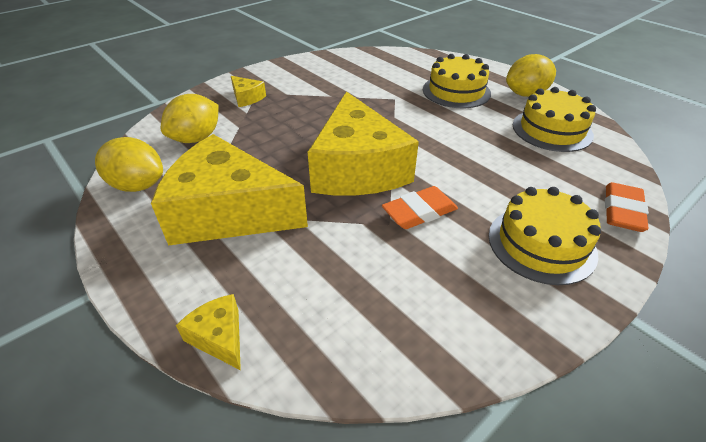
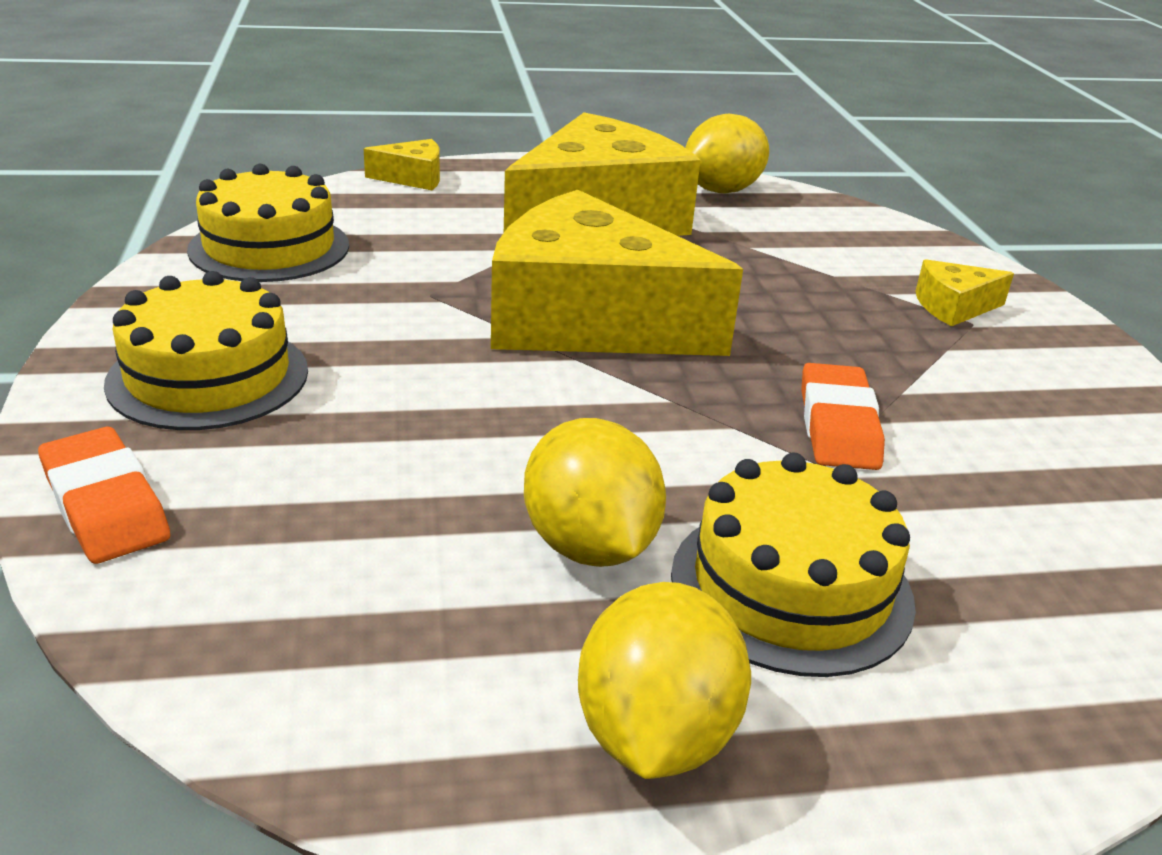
camera: 120 degrees right, 10 degrees down
(196, 138) = (819, 240): yellow lemon -> yellow lemon (589, 545)
(419, 212) = (417, 322): orange eraser -> orange eraser (838, 425)
(552, 130) = (424, 628): yellow cake -> yellow cake (269, 247)

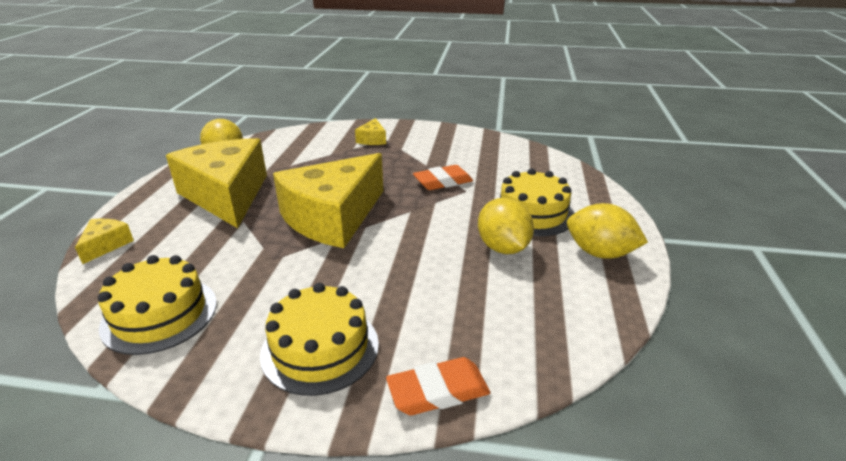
camera: 70 degrees left, 0 degrees up
(589, 545) = (503, 248): yellow lemon -> yellow lemon turned 75 degrees clockwise
(838, 425) = (443, 182): orange eraser -> orange eraser turned 45 degrees counterclockwise

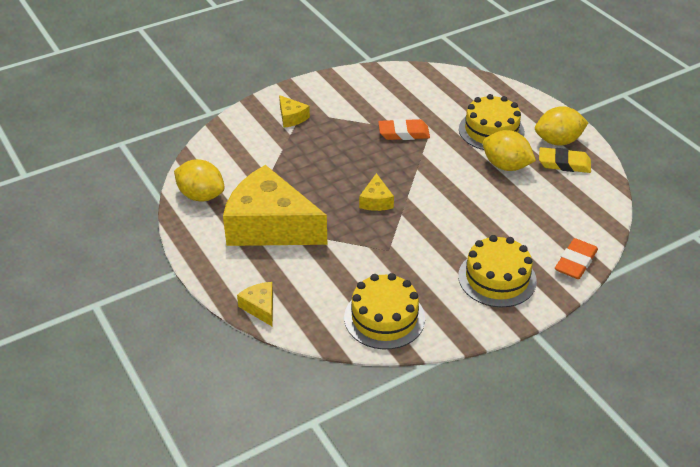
camera: 40 degrees left, 10 degrees up
(333, 217) = (376, 201): yellow cheese -> yellow cheese, size x0.41
(443, 182) = (403, 133): orange eraser -> orange eraser turned 60 degrees clockwise
(577, 277) = (564, 164): none -> yellow eraser

